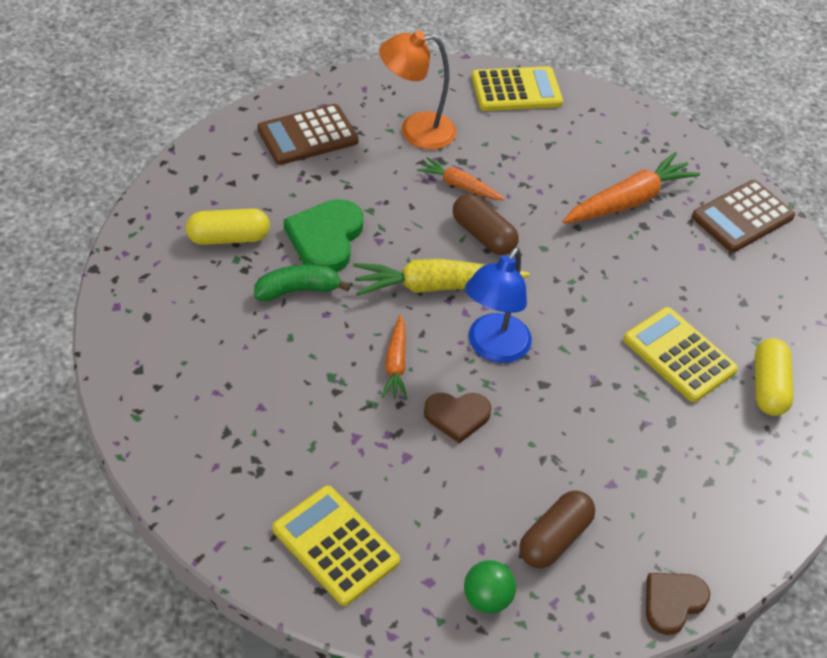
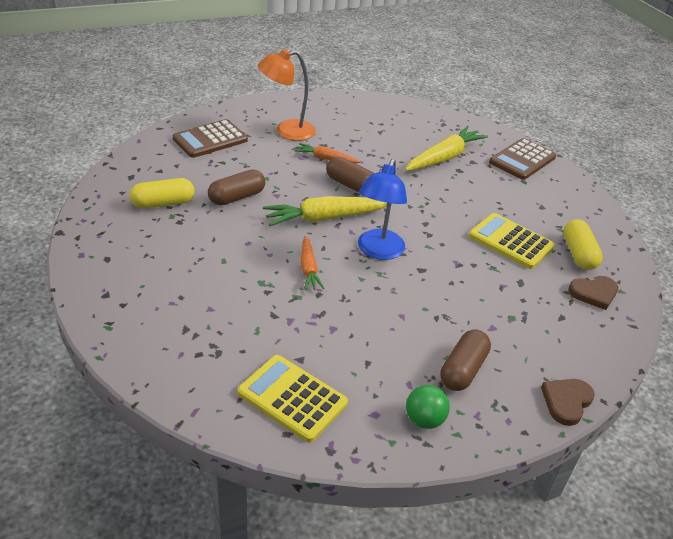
camera: 10 degrees left, 10 degrees down
(297, 290) = (223, 230): green banana -> none
(325, 238) = (237, 197): green heart -> brown capsule
(457, 416) = (364, 297): brown heart -> brown heart (594, 293)
(516, 90) = (349, 105): yellow calculator -> none
(628, 201) = (444, 157): orange carrot -> yellow carrot

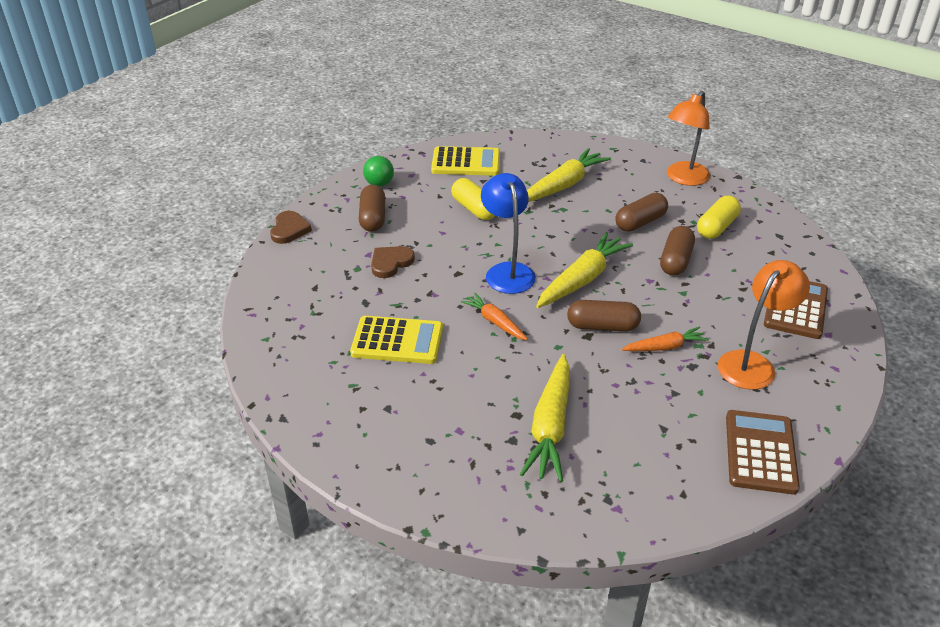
camera: 150 degrees right, 0 degrees up
(108, 255) = (683, 178): none -> orange lamp
(214, 236) = (640, 222): none -> brown capsule
(227, 307) = (563, 185): none -> yellow carrot
(308, 268) = (543, 232): orange carrot -> orange carrot (495, 322)
(522, 160) = (454, 483): brown calculator -> brown calculator (760, 452)
(578, 254) = (321, 361): yellow capsule -> yellow capsule (474, 209)
(594, 293) = (292, 323): brown heart -> brown heart (390, 263)

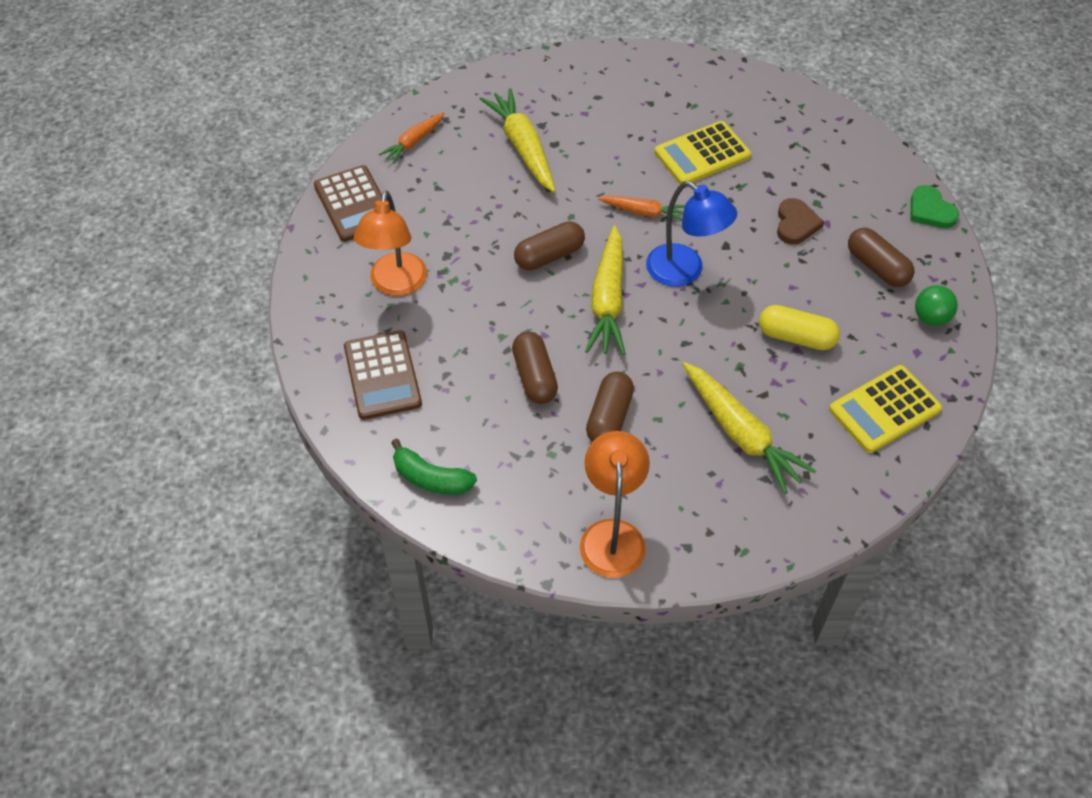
camera: 145 degrees right, 15 degrees up
(289, 230) = (930, 210): brown heart -> green heart
(563, 185) = (740, 433): yellow carrot -> yellow carrot turned 45 degrees counterclockwise
(665, 347) = (481, 262): orange carrot -> orange carrot (414, 142)
(716, 227) = (521, 458): yellow capsule -> none
(786, 241) = (431, 478): none -> green banana

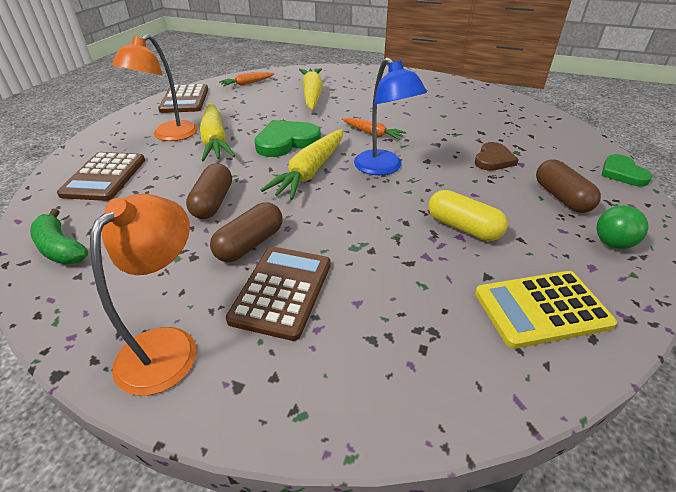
camera: 20 degrees right, 15 degrees down
(549, 256) = (286, 141): brown capsule -> green heart
(670, 458) = (282, 291): none -> brown calculator
(702, 154) = (434, 116): yellow calculator -> none
(740, 433) = (367, 289): yellow carrot -> yellow carrot (215, 140)

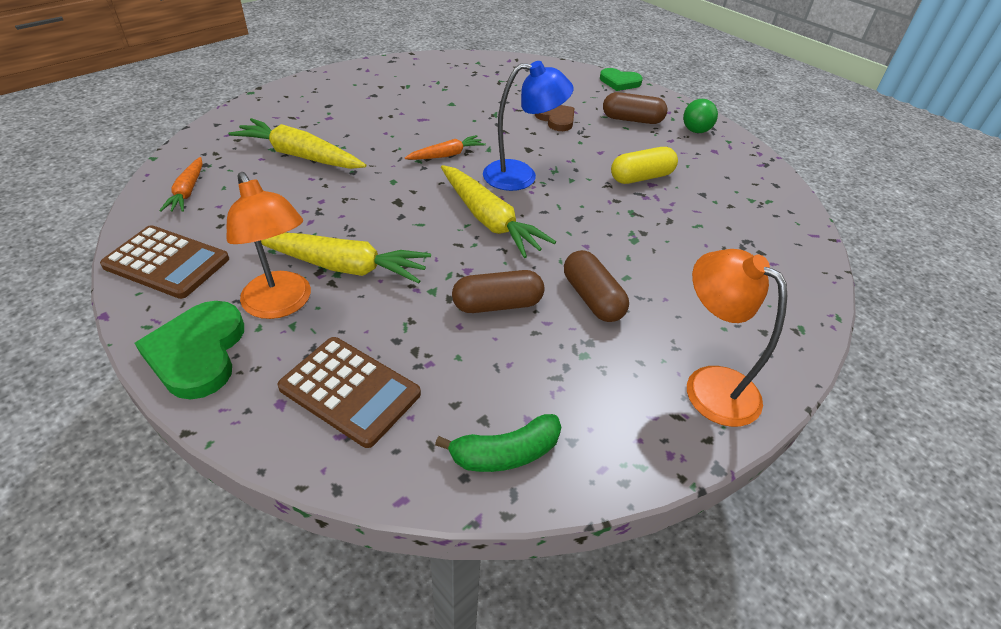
camera: 65 degrees left, 5 degrees up
(213, 202) = (497, 304): brown capsule -> brown capsule turned 45 degrees counterclockwise
(282, 291) = (671, 298): brown calculator -> none
(286, 141) = (406, 214): green heart -> green heart (198, 352)
(541, 309) = (744, 189): yellow calculator -> none

